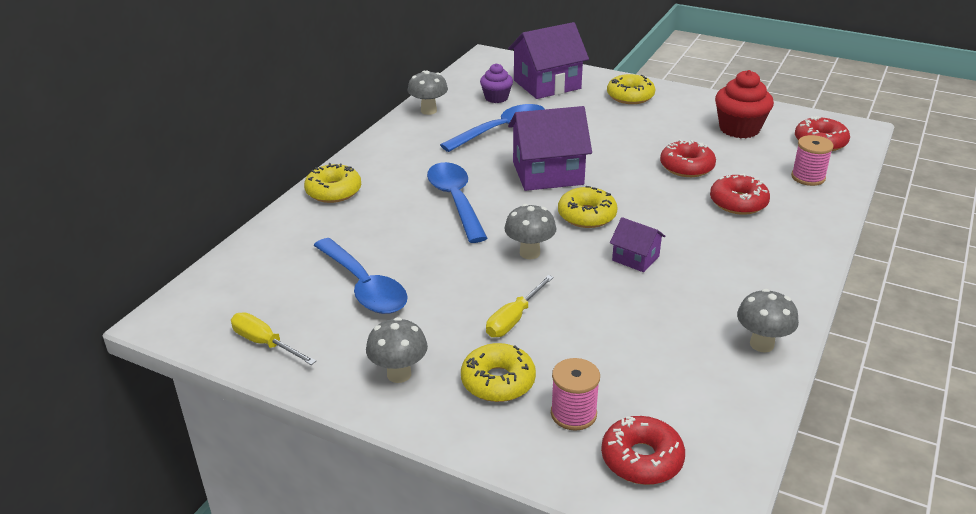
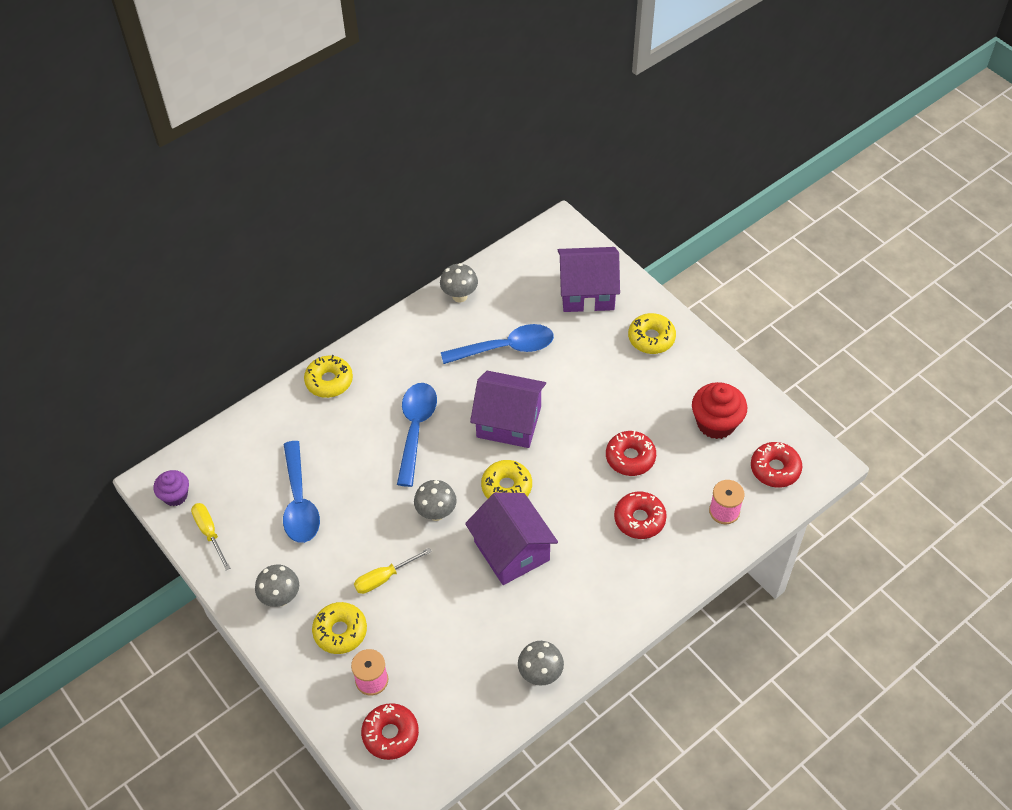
camera: 25 degrees right, 20 degrees up
(496, 98) = (529, 297): purple cupcake -> purple cupcake (175, 495)
(635, 258) = (511, 551): purple house -> purple house, size x1.95

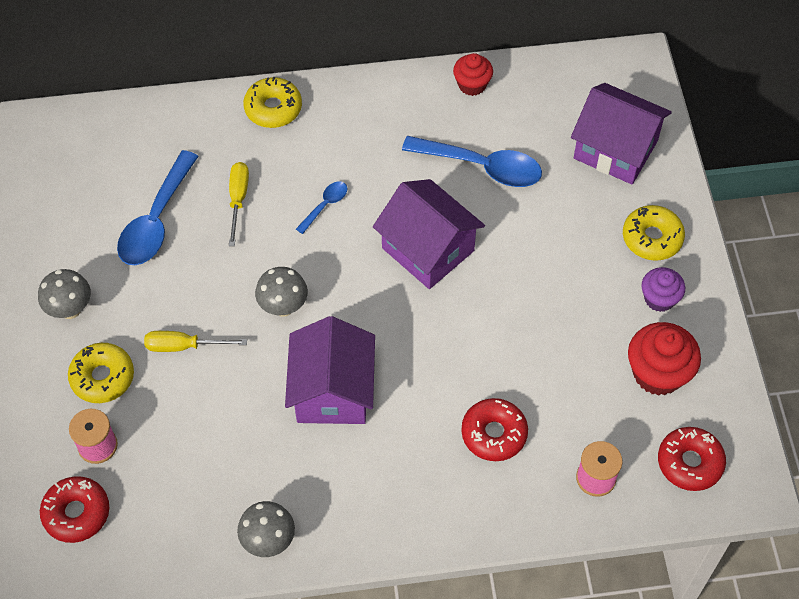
camera: 30 degrees right, 5 degrees up
(175, 495) = (44, 149): purple cupcake -> purple cupcake (659, 299)
(209, 533) = (50, 205): yellow screwdriver -> yellow screwdriver (238, 199)
(415, 429) = (325, 205): blue spoon -> blue spoon, size x0.49
(459, 296) = (472, 85): grey mushroom -> red cupcake
(506, 487) = (375, 319): yellow donut -> none
(630, 457) = (532, 359): red donut -> none

